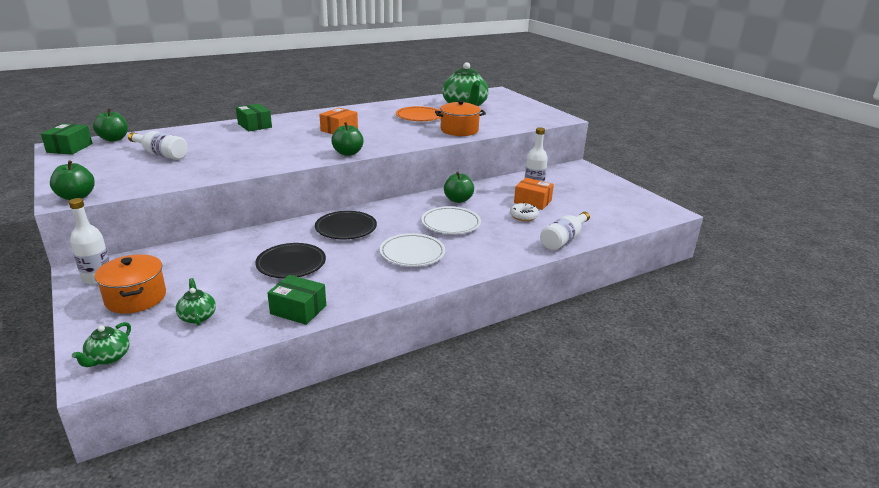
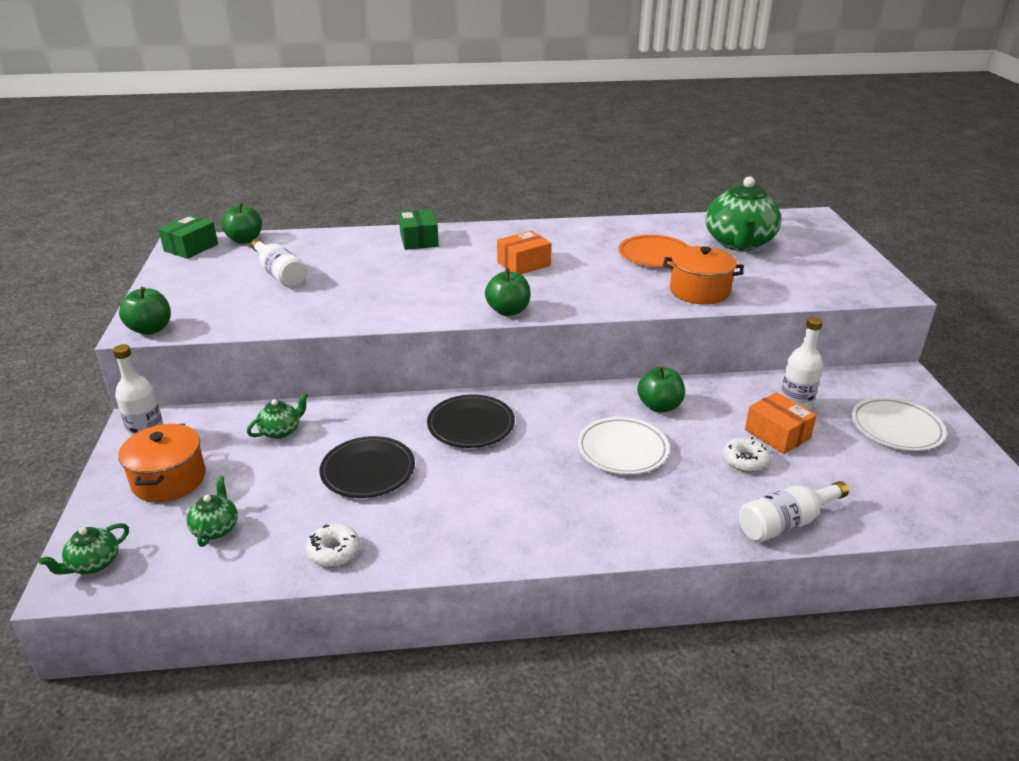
camera: 25 degrees right, 5 degrees up
(208, 255) = (281, 431): none -> green teapot
(298, 309) = (334, 551): green box -> white donut
(412, 253) = (535, 492): white plate -> white plate (896, 428)

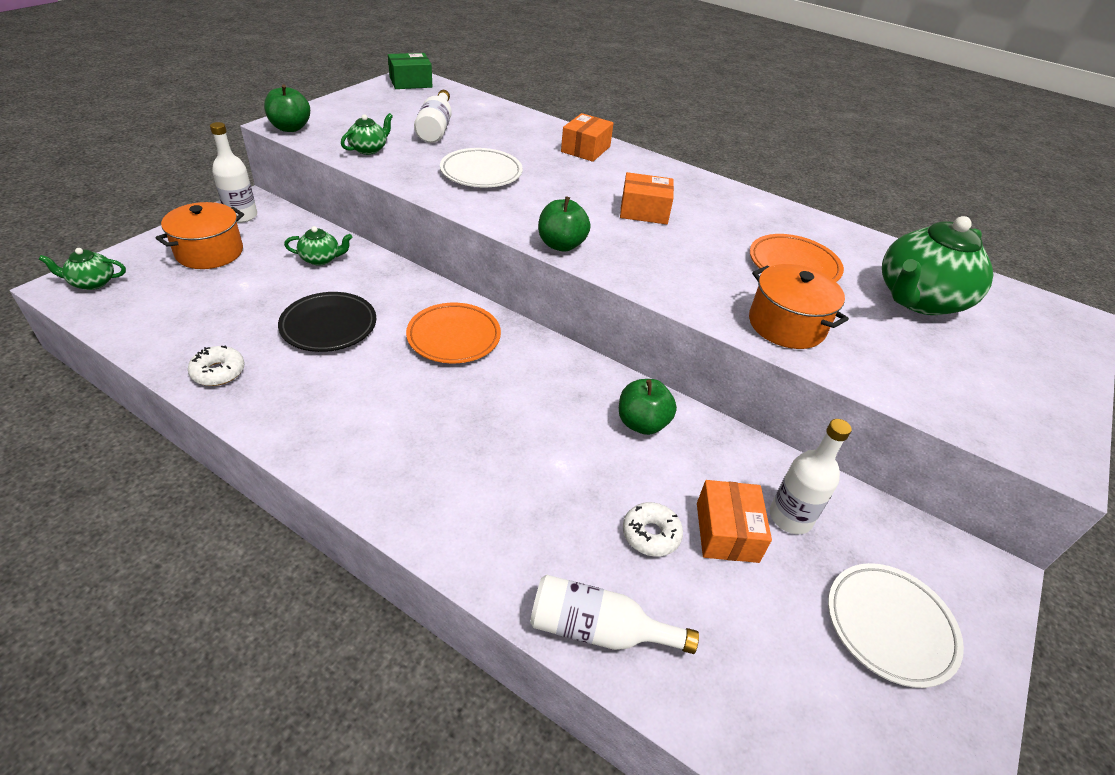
camera: 35 degrees right, 10 degrees up
(216, 528) = (182, 304): green teapot -> green teapot (369, 149)
(245, 240) = (455, 92): green apple -> none
(419, 240) = (585, 149): green box -> orange box
(471, 425) = (454, 337): black plate -> orange plate
(622, 450) = (546, 441): white plate -> white plate (481, 173)

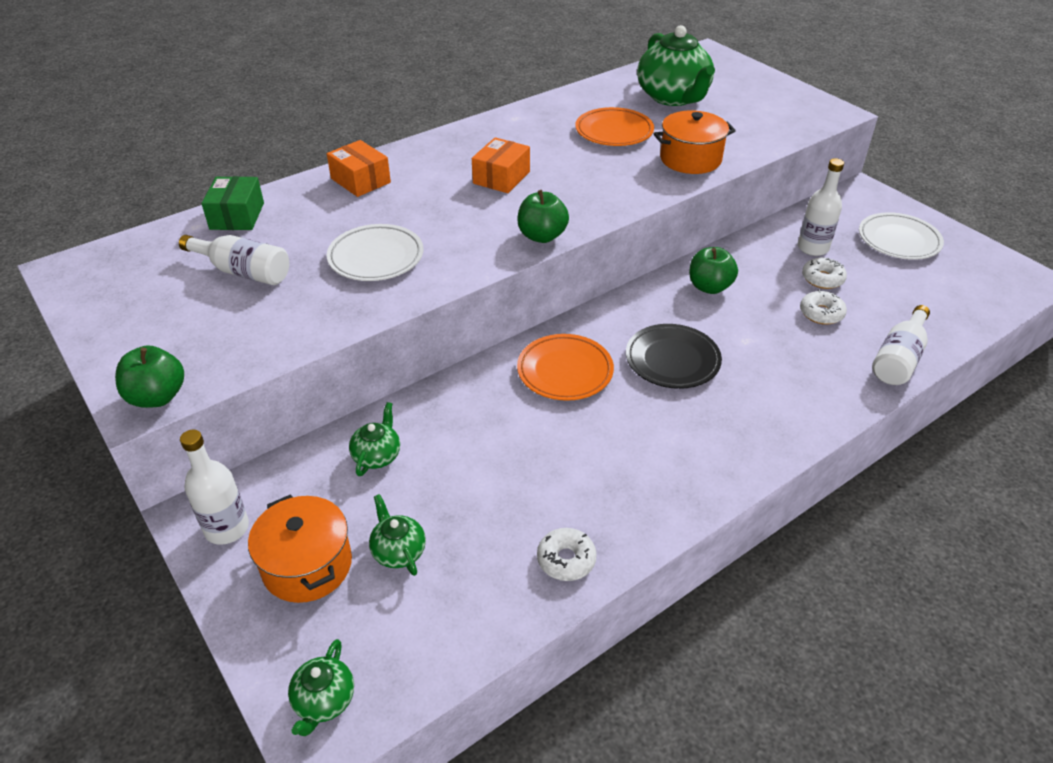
camera: 65 degrees left, 0 degrees up
(329, 326) = (514, 461): black plate -> black plate (672, 360)
(369, 149) = (268, 332): green teapot -> green teapot (398, 551)
(410, 82) = (83, 272): green box -> green box (237, 216)
(727, 532) = (822, 279): orange box -> white donut

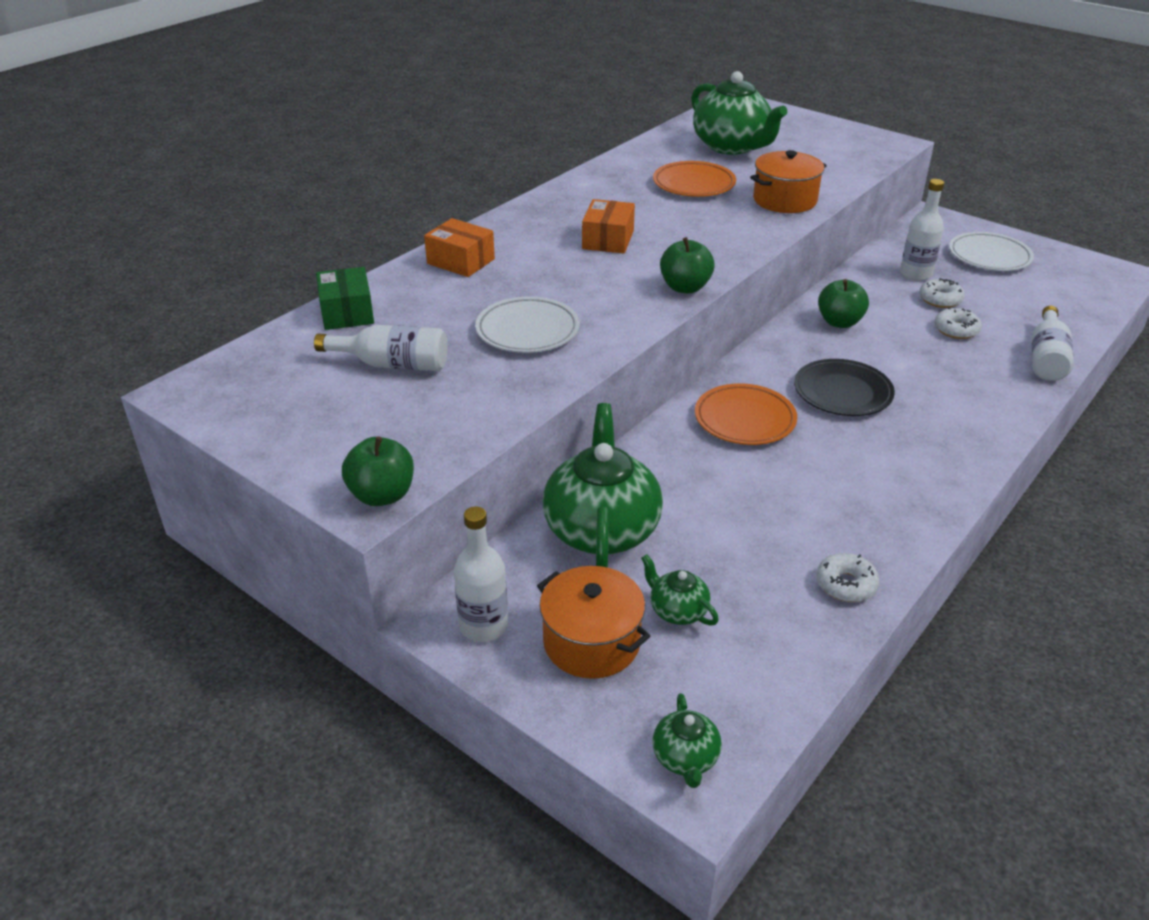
camera: 15 degrees left, 5 degrees down
(377, 455) = (601, 529): green teapot -> green teapot, size x2.15

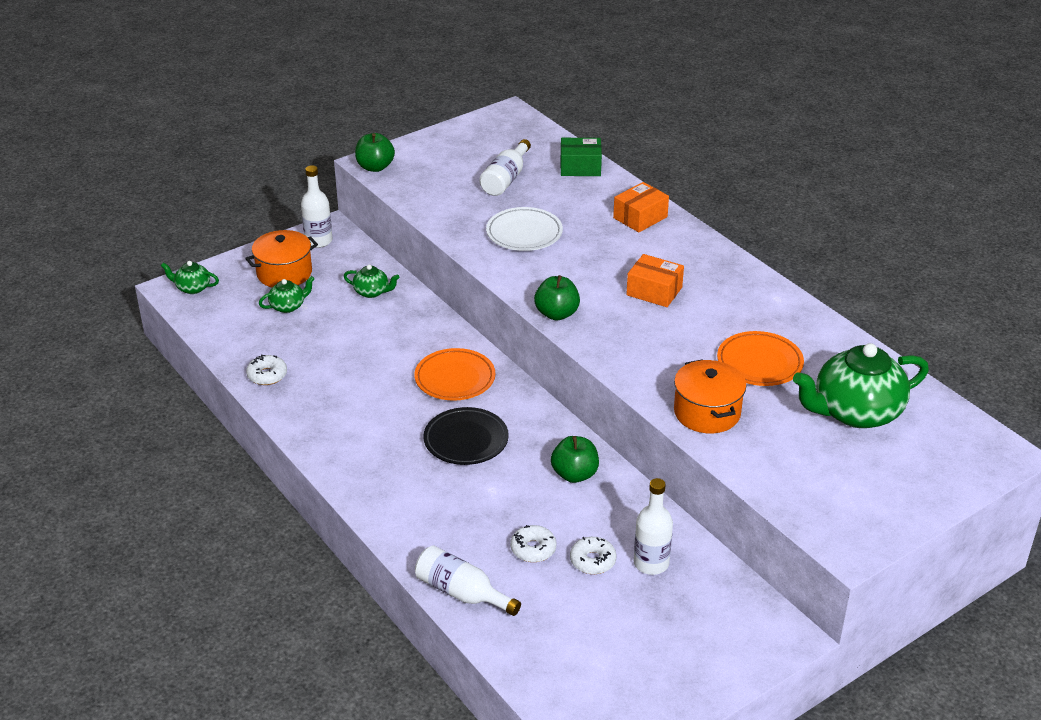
camera: 105 degrees right, 0 degrees up
(601, 529) = (372, 292): green teapot -> green teapot, size x0.46
(989, 256) = (674, 643): white plate -> none

